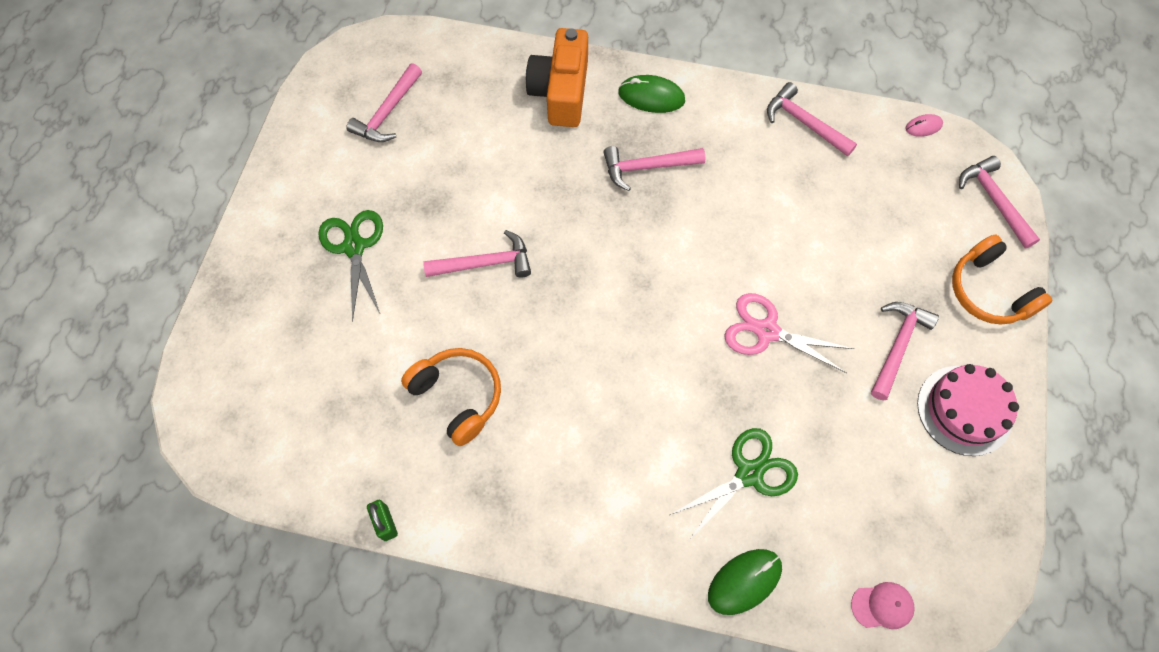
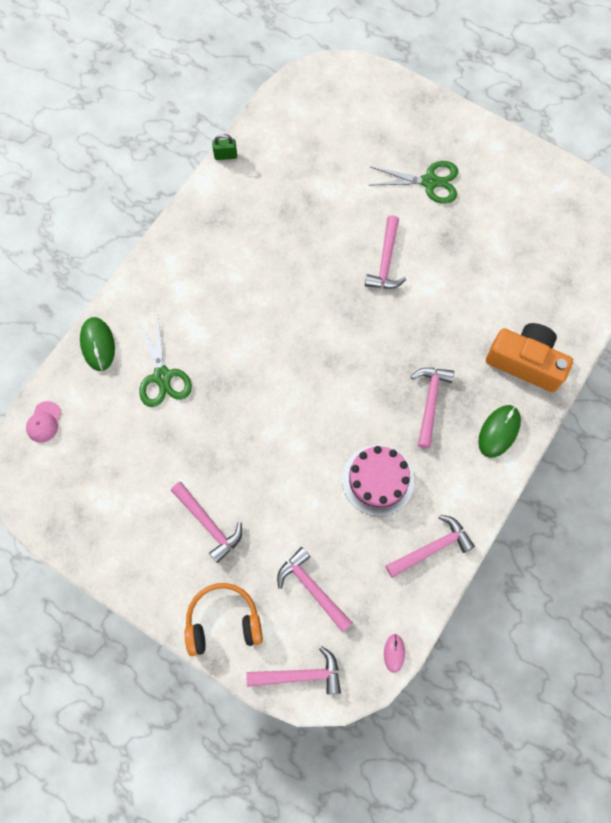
camera: 110 degrees right, 5 degrees up
(387, 113) = (543, 231): pink hammer -> pink hammer (312, 588)
(458, 396) = (291, 216): orange headphones -> none
(766, 331) = (258, 433): pink scissors -> none
(964, 410) = (141, 547): pink cake -> pink cake (378, 480)

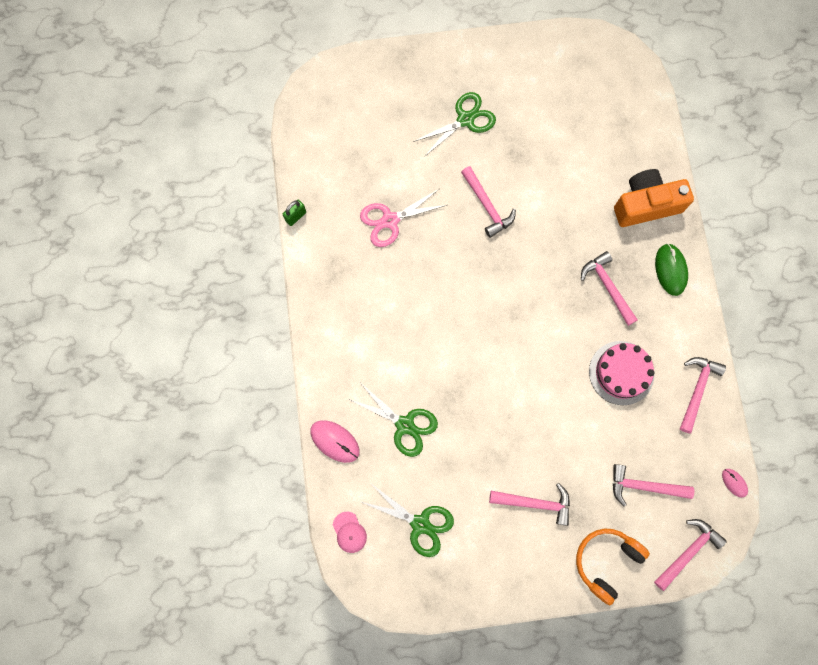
camera: 40 degrees left, 5 degrees up
(98, 344) = (335, 441): green mouse -> pink mouse
(103, 462) = (420, 524): none -> green scissors
(296, 213) = (390, 220): none -> pink scissors

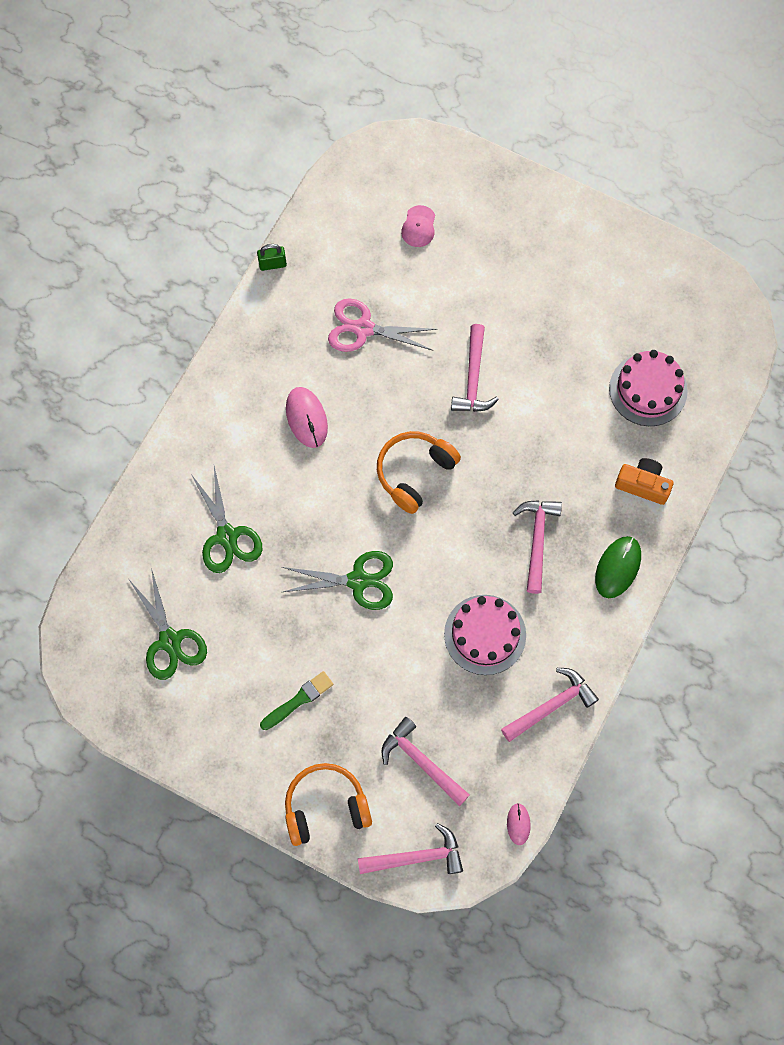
camera: 35 degrees right, 5 degrees down
(335, 441) = (147, 505): pink mouse -> pink mouse (306, 418)
(349, 532) = (96, 600): pink cap -> pink cap (418, 226)
(465, 119) = (517, 278): green scissors -> green scissors (358, 580)
(496, 296) = (414, 472): none -> orange headphones
(535, 503) = (298, 700): pink hammer -> green brush
(603, 140) = (648, 389): none -> pink cake
(646, 205) = (643, 485): orange camera -> orange camera, size x0.61

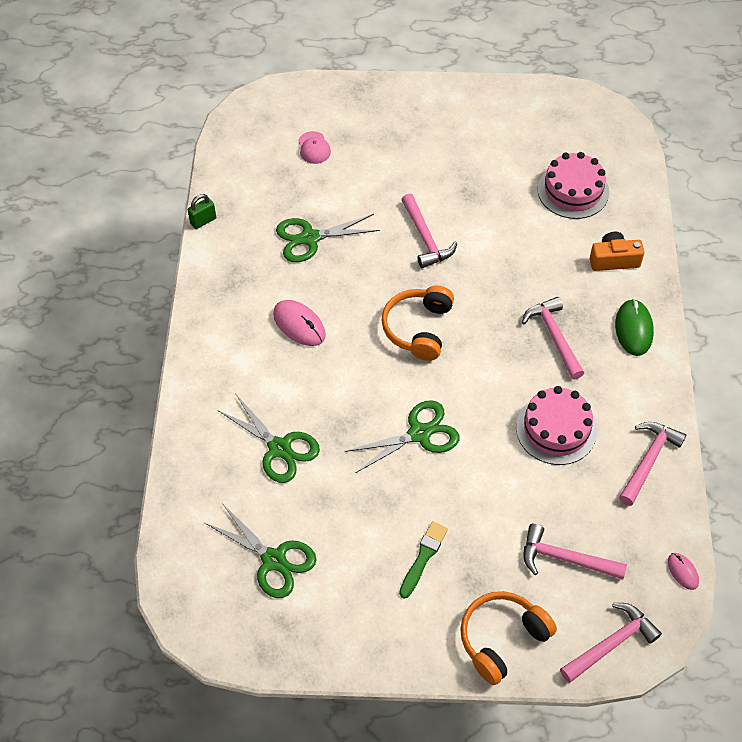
camera: 25 degrees left, 15 degrees down
(363, 328) = (310, 238): pink scissors -> green scissors

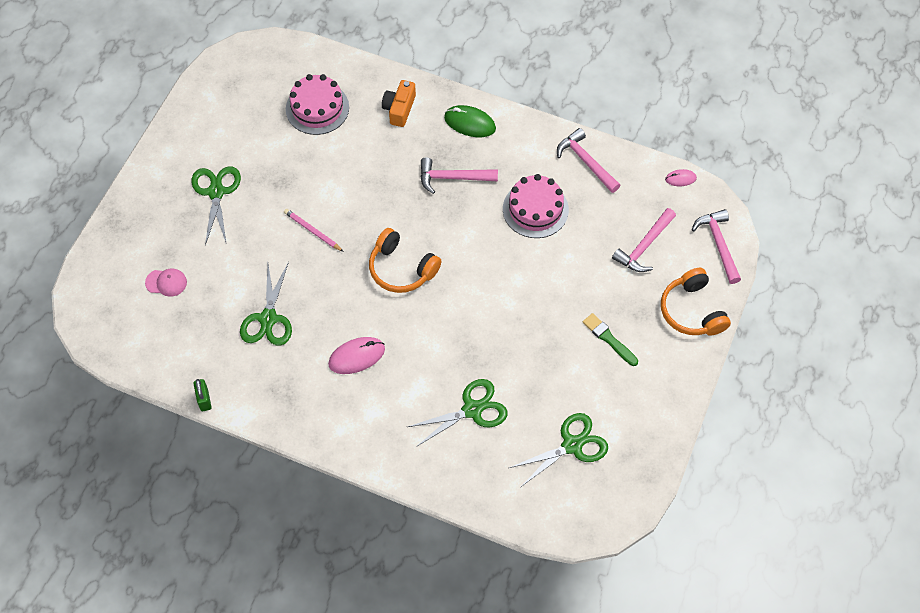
camera: 70 degrees left, 5 degrees up
(419, 434) = (501, 303): green scissors -> green scissors (216, 192)
(425, 238) = (312, 231): pink hammer -> pink pencil

